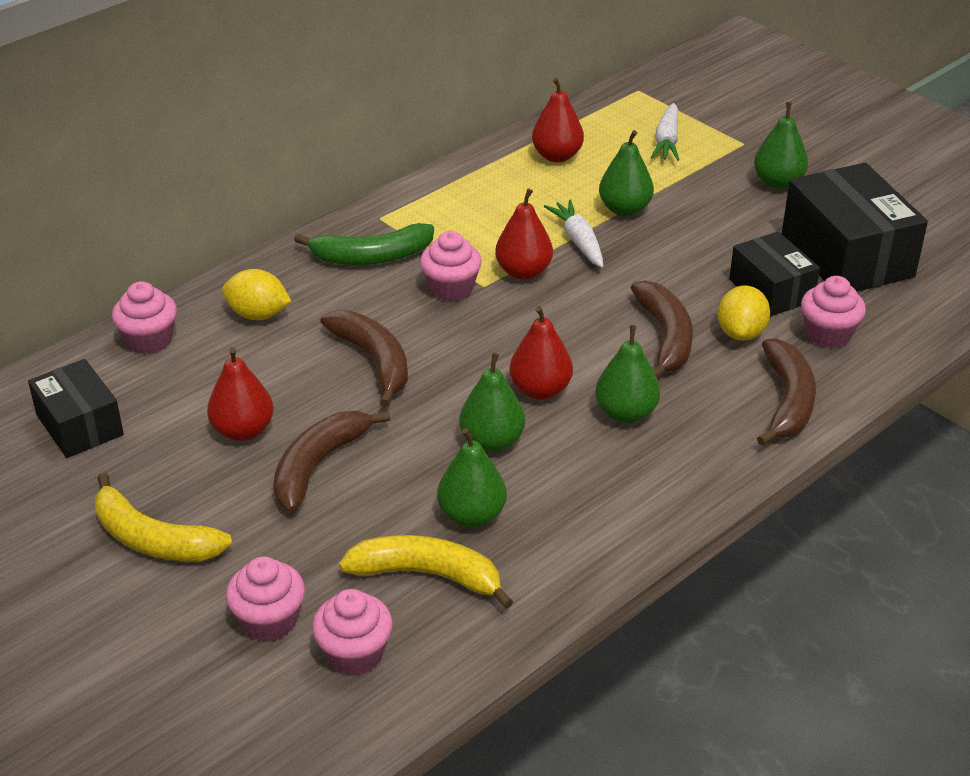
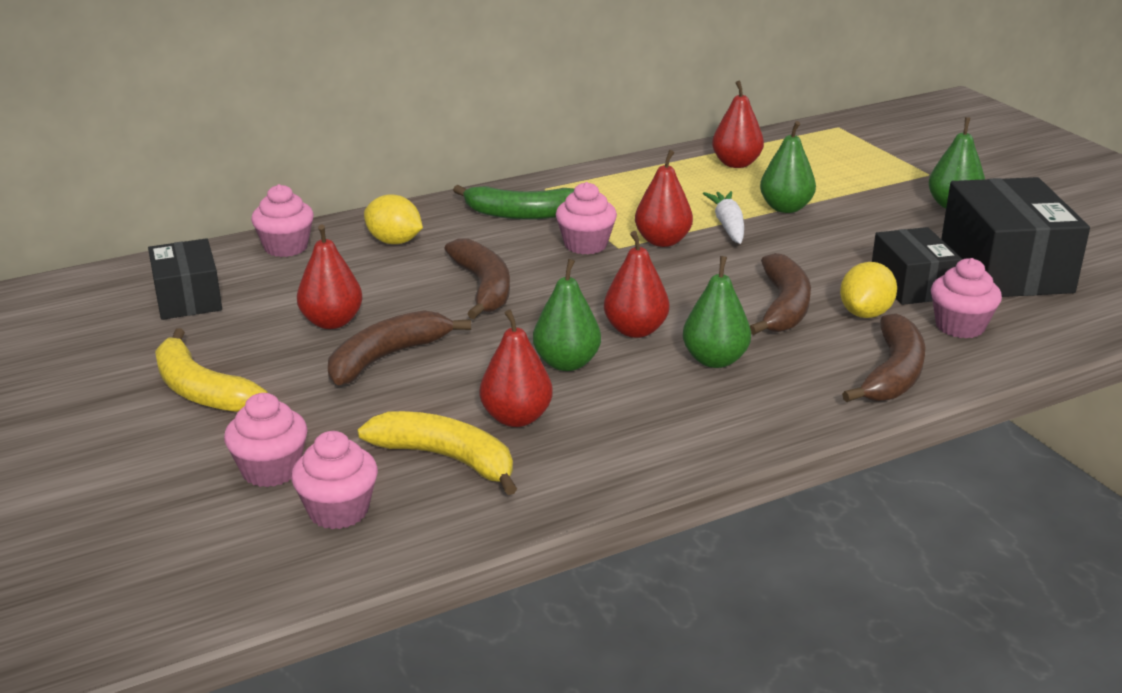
camera: 15 degrees right, 10 degrees down
(472, 515) = (516, 418): green pear -> red pear
(667, 141) = (851, 164): white carrot -> none

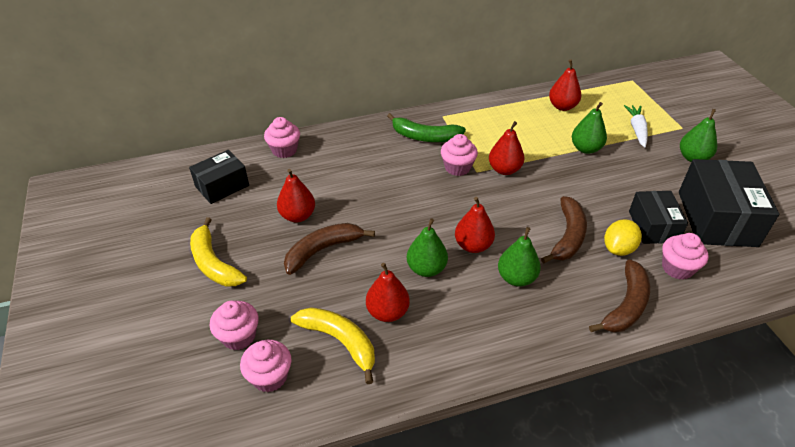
camera: 10 degrees right, 15 degrees up
(188, 298) = (222, 186): black box -> black box turned 60 degrees clockwise
(394, 241) = (346, 152): yellow lemon -> none
(483, 288) = (390, 197): brown banana -> none
(728, 225) = (547, 160): white carrot -> white carrot (636, 129)

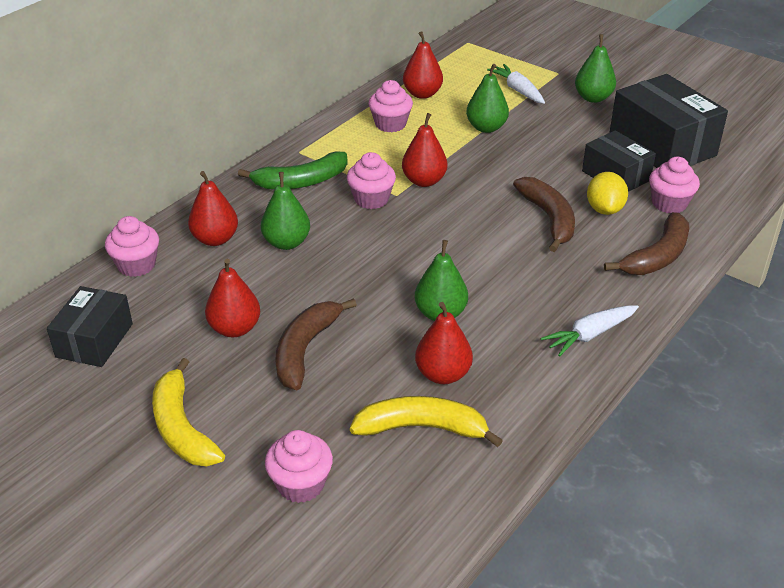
camera: 35 degrees left, 5 degrees down
(214, 263) = (182, 428): yellow banana -> yellow banana turned 45 degrees clockwise
(270, 377) = (381, 502): pink cupcake -> pink cupcake (390, 124)
(473, 245) = (466, 269): red pear -> red pear (215, 239)
(514, 339) = (590, 335): none -> white carrot
(516, 278) = (538, 279): green pear -> green pear (286, 243)
(626, 305) = (657, 256): brown banana -> brown banana turned 45 degrees clockwise

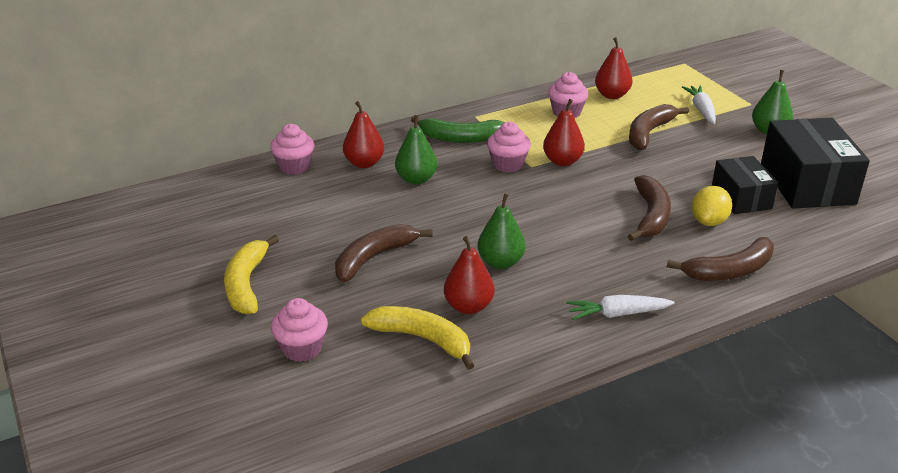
camera: 25 degrees right, 5 degrees down
(94, 340) = (229, 209): black box -> none
(235, 328) = (333, 229): red pear -> none
(486, 128) = (649, 133): green pear -> brown banana
(669, 203) = (776, 232): pink cupcake -> none

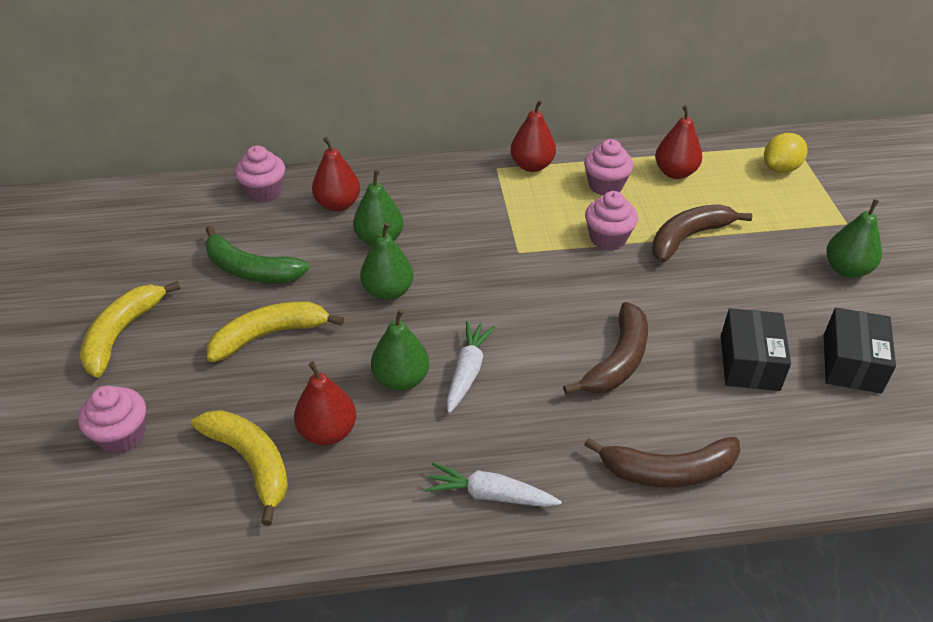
camera: 20 degrees right, 10 degrees up
(374, 258) = (269, 335): brown banana -> yellow banana
(448, 211) = (388, 291): none -> green pear
(460, 138) = (462, 195): green banana -> green banana (251, 269)
(508, 164) = (493, 243): pink cupcake -> pink cupcake (608, 238)
(562, 161) = (559, 254): red pear -> red pear (532, 166)
(701, 110) = (775, 218): white carrot -> white carrot (467, 371)
(709, 221) = (686, 388): yellow lemon -> yellow lemon (780, 168)
(807, 183) = (851, 363): black box -> black box, size x0.61

